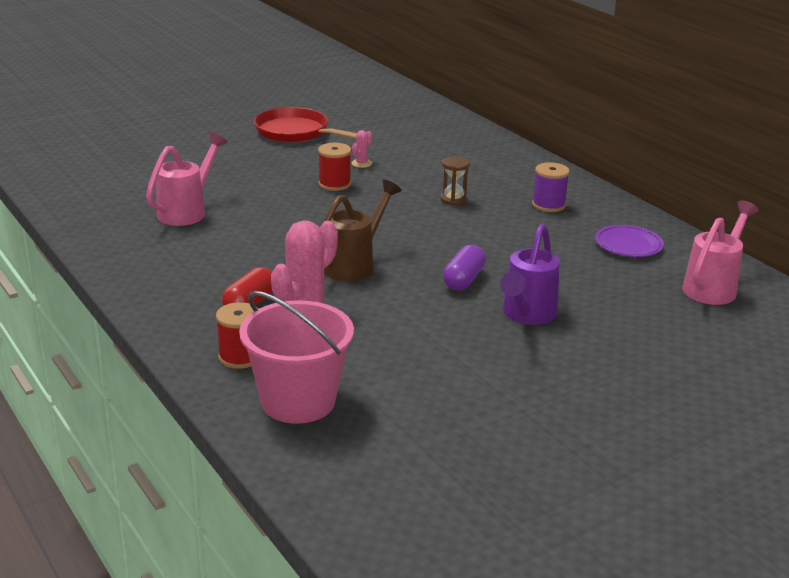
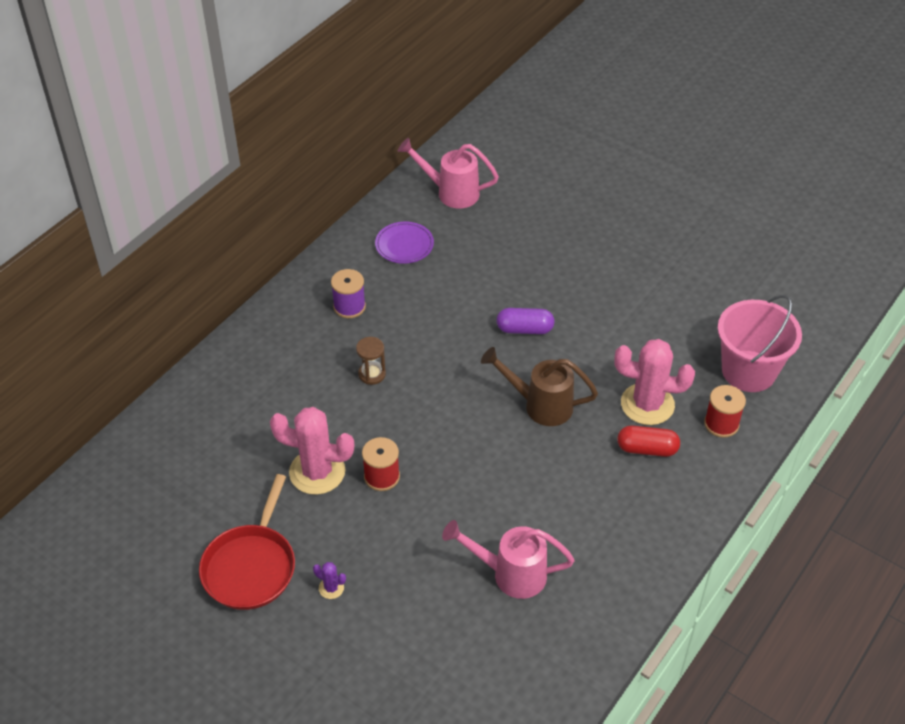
camera: 110 degrees left, 20 degrees up
(249, 152) = (331, 588): none -> purple cactus
(361, 163) = (317, 472): pink cactus -> pink cactus, size x2.36
(526, 315) = (557, 282): purple watering can -> none

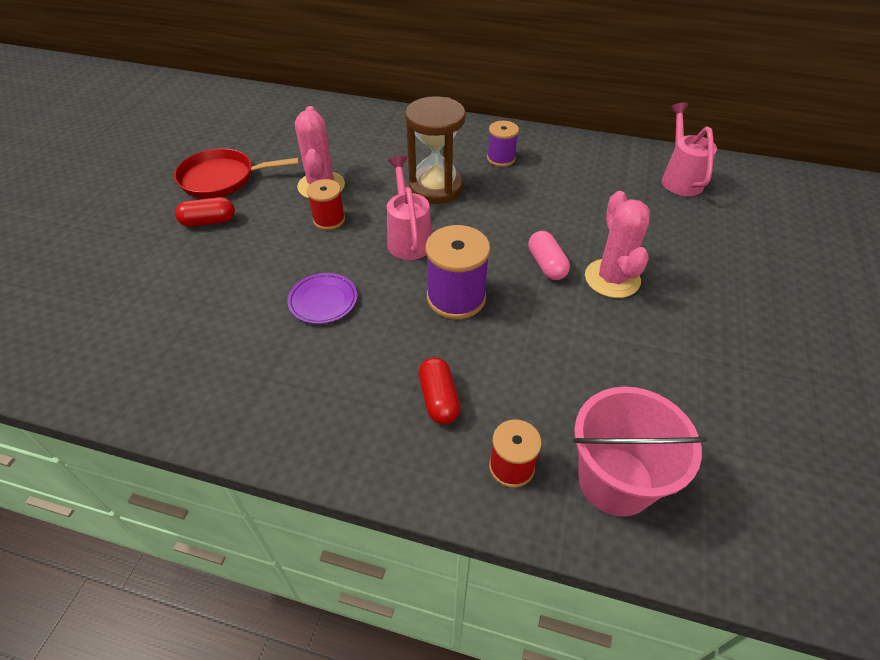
camera: 70 degrees right, 0 degrees up
(331, 588) = (209, 221): purple cactus -> red capsule
(372, 374) = (435, 187): brown hourglass -> brown hourglass, size x2.20
(404, 245) = (592, 169): purple plate -> purple plate (323, 301)
(510, 574) = (243, 324): pink watering can -> pink watering can (408, 238)
(524, 329) = (546, 265): purple capsule -> pink capsule
(540, 405) = (456, 298): brown watering can -> purple spool
(647, 404) = (503, 385): pink cactus -> pink cactus (612, 279)

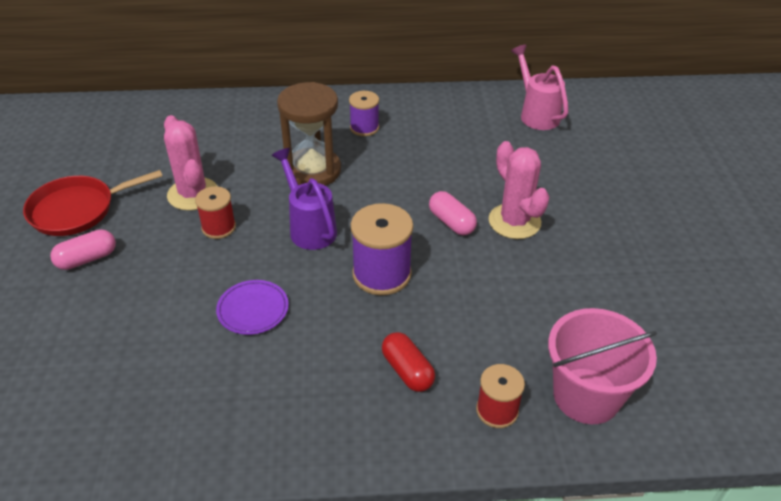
camera: 20 degrees left, 5 degrees down
(209, 221) = (87, 259): red capsule -> pink capsule
(408, 238) = (309, 227): pink watering can -> purple watering can

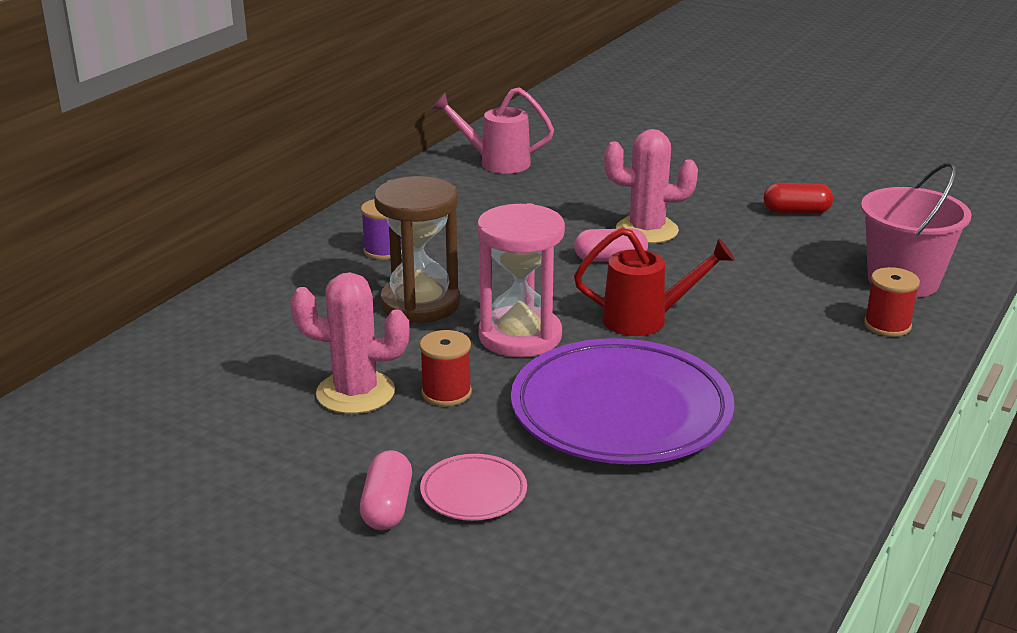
camera: 55 degrees left, 15 degrees down
(77, 210) = (265, 491): red pan -> none
(120, 285) = (473, 492): none -> pink plate
(253, 310) = (621, 411): purple plate -> purple plate, size x2.28
(309, 227) = (520, 336): purple watering can -> pink hourglass
(381, 274) = (646, 320): purple spool -> red watering can
(407, 371) = (799, 351): red capsule -> red capsule (796, 211)

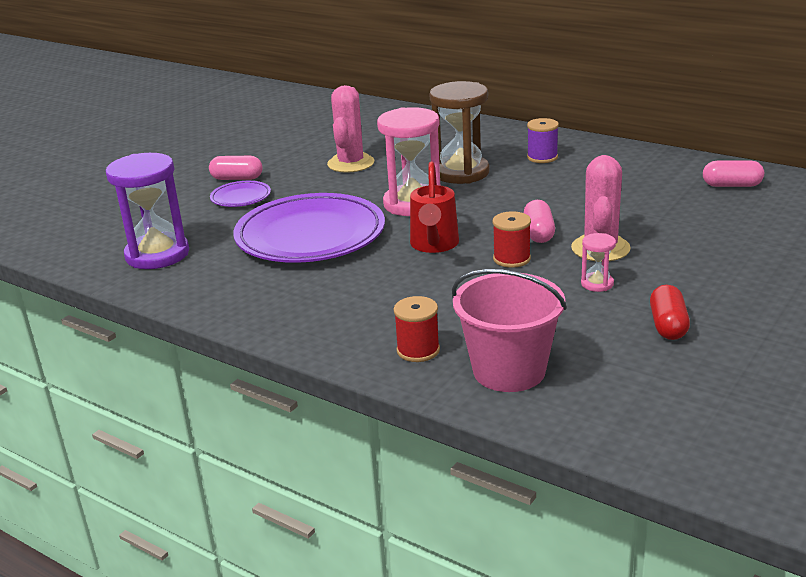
camera: 95 degrees right, 0 degrees up
(446, 393) = (345, 186): red spool -> red spool (511, 259)
(473, 492) = (241, 197): pink plate -> purple plate
(495, 163) = (731, 185): pink watering can -> pink capsule
(694, 553) = (157, 254): none -> purple hourglass
(725, 236) = (597, 284): none -> pink hourglass

